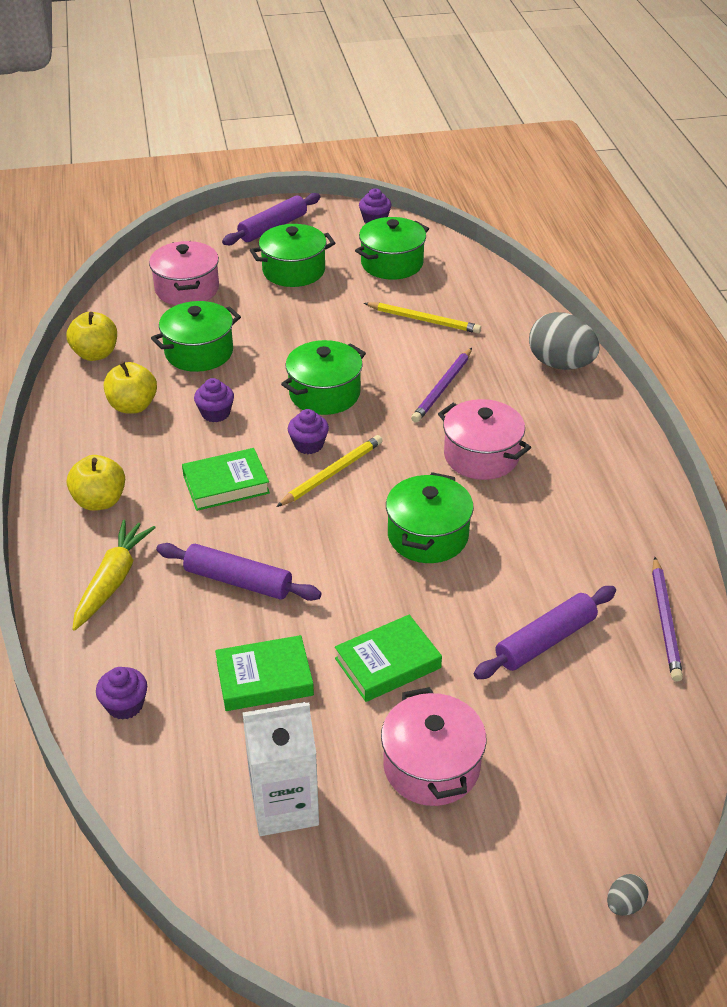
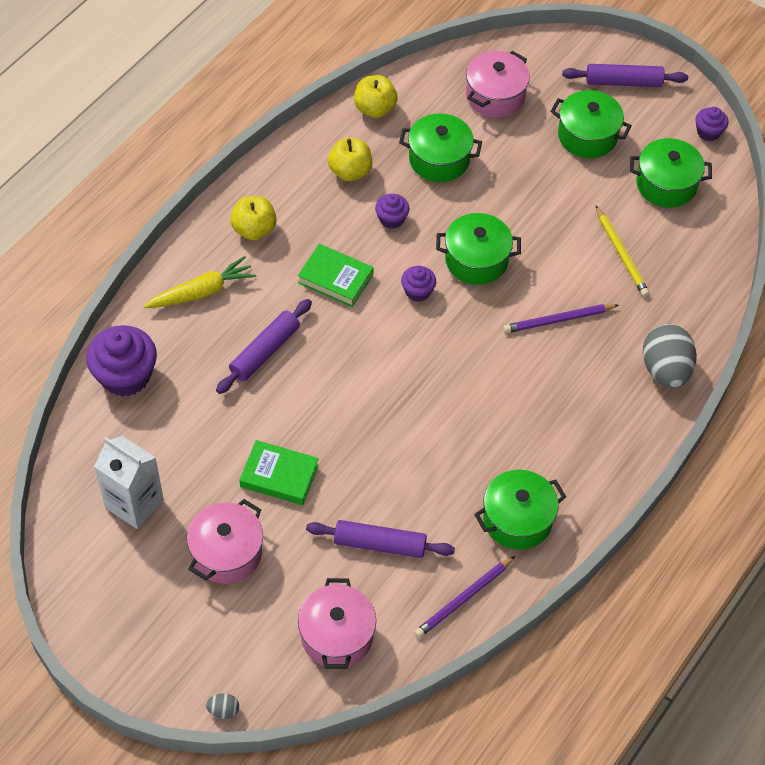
camera: 45 degrees right, 15 degrees up
(125, 705) = (125, 376): purple cupcake -> purple cupcake, size x1.91
(238, 581) = (265, 351): purple rolling pin -> purple rolling pin turned 60 degrees clockwise
(264, 678) = (207, 424): green book -> none
(332, 473) = (405, 325): yellow pencil -> none
(428, 536) = (404, 418): green pot -> green pot (517, 519)
(481, 456) = (512, 393): pink pot -> pink pot (337, 635)

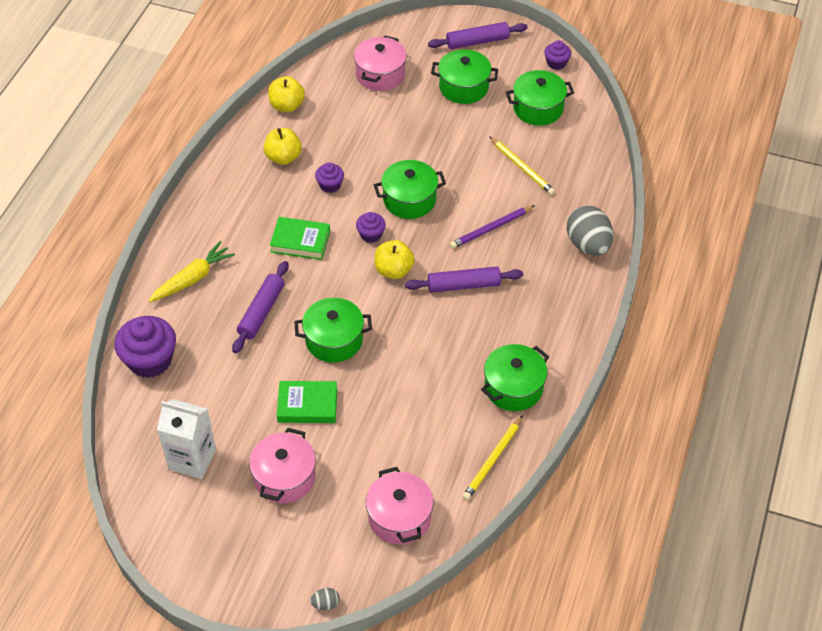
camera: 15 degrees left, 5 degrees down
(254, 229) = (219, 220): yellow apple -> yellow apple (393, 270)
(380, 544) = (409, 436): purple rolling pin -> purple rolling pin (463, 285)
(439, 159) = (352, 132): green pot -> green pot (334, 340)
(464, 599) = (493, 460): purple pencil -> yellow pencil

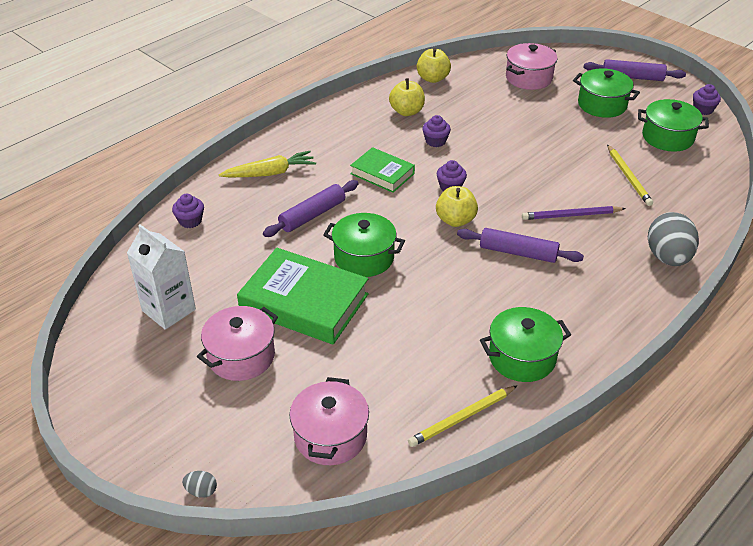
camera: 25 degrees right, 10 degrees down
(150, 360) = (190, 221): purple cupcake -> purple cupcake, size x0.52
(307, 405) = (304, 302): green book -> green book, size x1.73
(409, 200) = (503, 171): green pot -> none

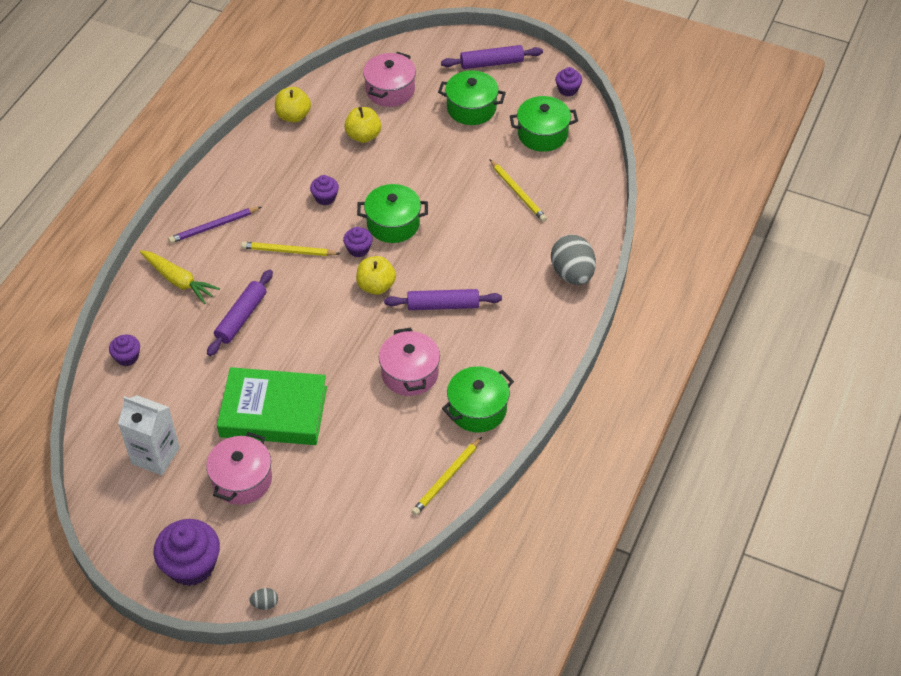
camera: 20 degrees left, 10 degrees up
(145, 425) = (191, 565): none -> purple cupcake
(270, 173) = (178, 280): yellow carrot -> yellow carrot turned 75 degrees clockwise
(330, 436) = (348, 527): pink pot -> pink pot (410, 373)
(364, 257) = (308, 350): green pot -> green pot (393, 224)
(382, 174) = (288, 251): green book -> yellow pencil
(407, 111) = (283, 167): yellow apple -> yellow apple (363, 136)
(571, 215) = (478, 251): purple pencil -> purple pencil (214, 226)

